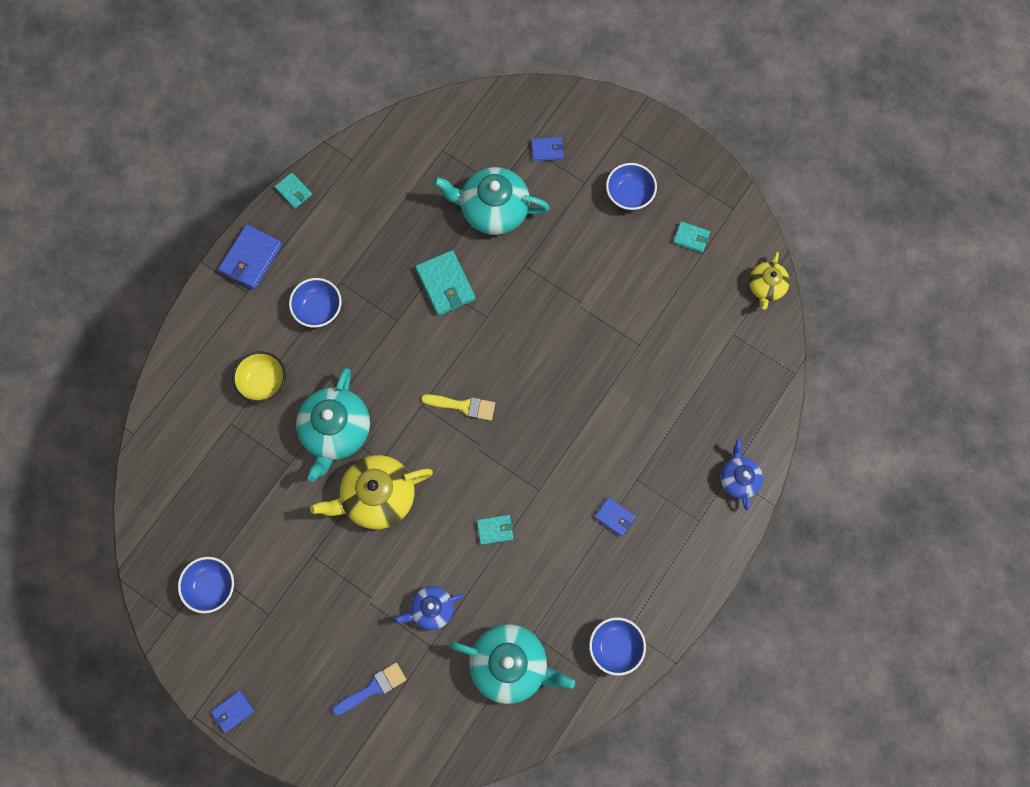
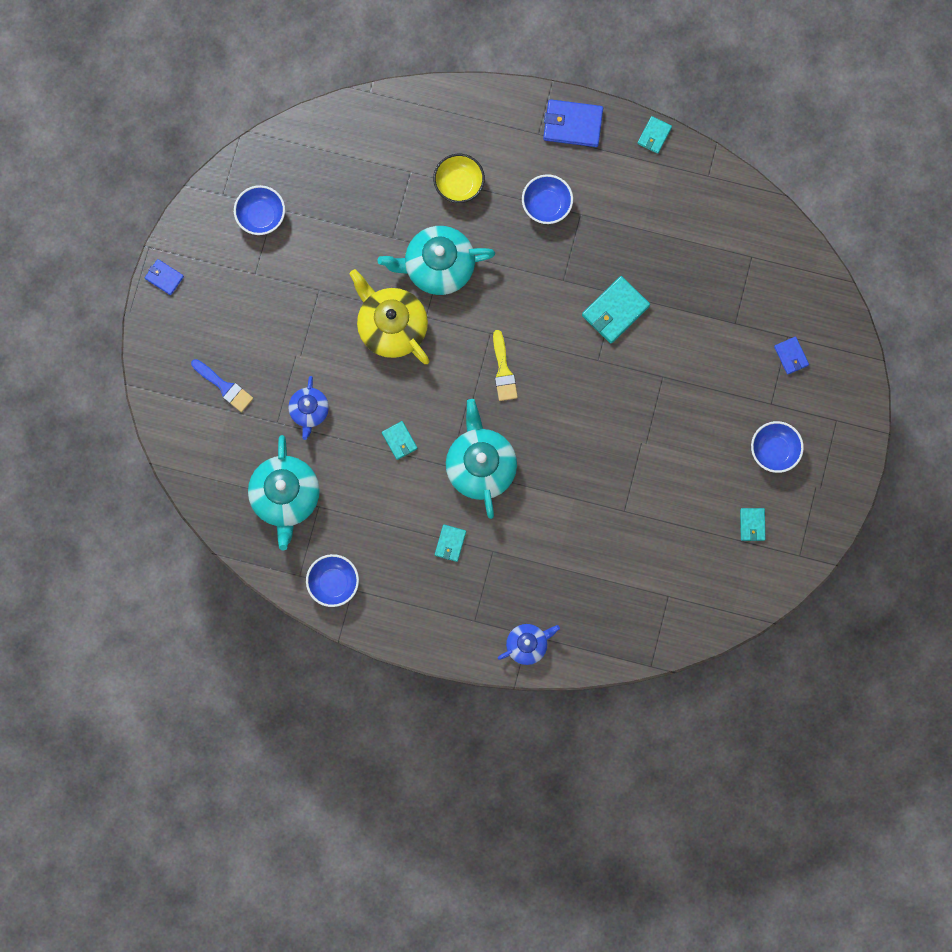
camera: 70 degrees right, 5 degrees up
(431, 609) = (309, 411): blue teapot -> blue teapot turned 135 degrees counterclockwise
(493, 210) = (708, 327): turquoise teapot -> turquoise teapot (480, 466)
(614, 517) = (450, 543): blue wallet -> turquoise wallet
(766, 287) = (728, 612): yellow teapot -> none

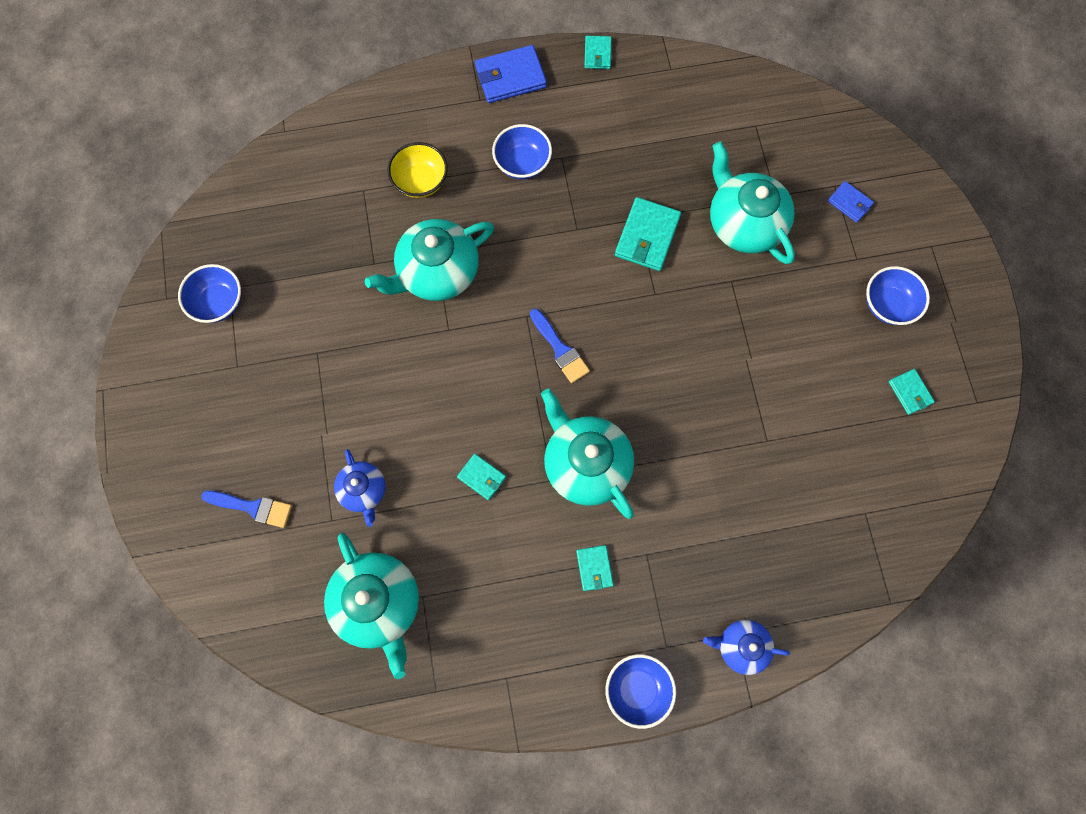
camera: 25 degrees left, 5 degrees down
(164, 277) = (133, 415): blue wallet -> none
(333, 583) = (481, 681): blue bowl -> blue bowl (637, 689)
(391, 326) = (415, 356): yellow teapot -> none
(503, 370) = (560, 349): yellow brush -> blue brush
(527, 645) = (741, 646): blue teapot -> blue teapot turned 120 degrees counterclockwise
(697, 334) = (744, 223): none -> turquoise teapot

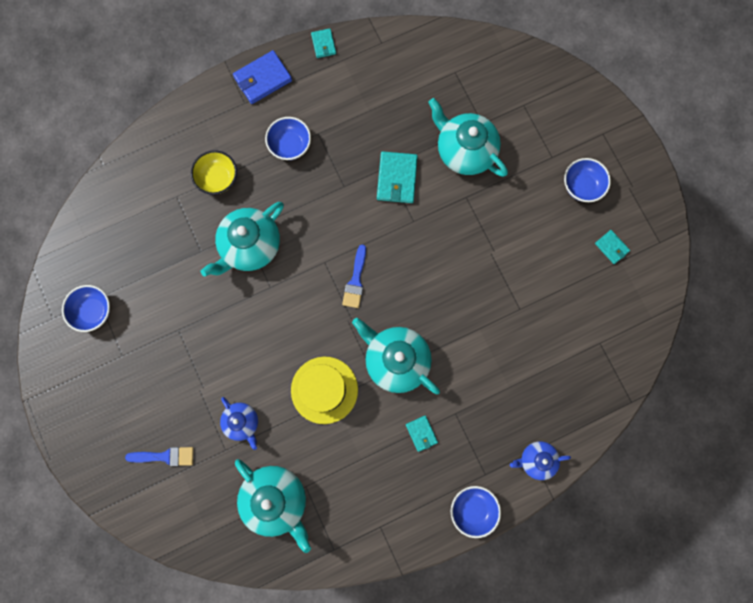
camera: 15 degrees left, 5 degrees up
(481, 477) = (324, 390): turquoise wallet -> yellow hat
(560, 349) = (355, 281): blue brush -> blue brush turned 60 degrees clockwise
(849, 203) = (537, 115): blue wallet -> none

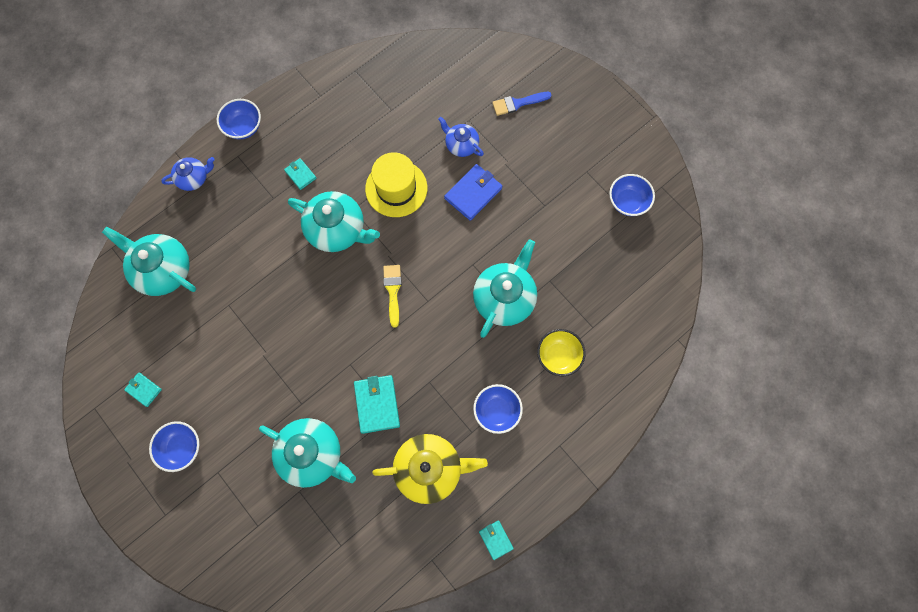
camera: 165 degrees right, 5 degrees down
(263, 79) = (549, 478): blue wallet -> blue wallet (473, 193)
(276, 500) = (413, 94): turquoise teapot -> turquoise teapot (163, 270)
(355, 281) = (393, 291): blue brush -> yellow brush
(364, 112) = (429, 469): none -> yellow teapot

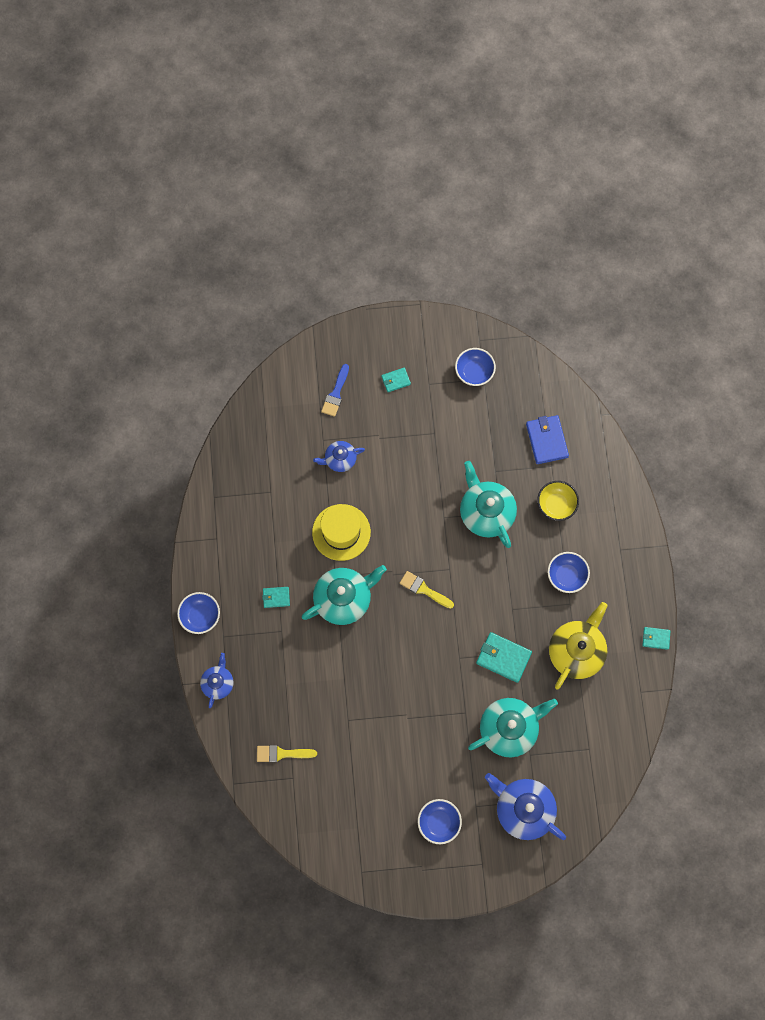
camera: 55 degrees left, 0 degrees up
(144, 390) = (373, 825): turquoise wallet -> turquoise wallet (396, 380)
(163, 270) = (282, 753): turquoise teapot -> yellow brush
(242, 519) = (523, 809): none -> blue teapot
(473, 193) = (387, 478): blue wallet -> blue wallet (546, 440)

